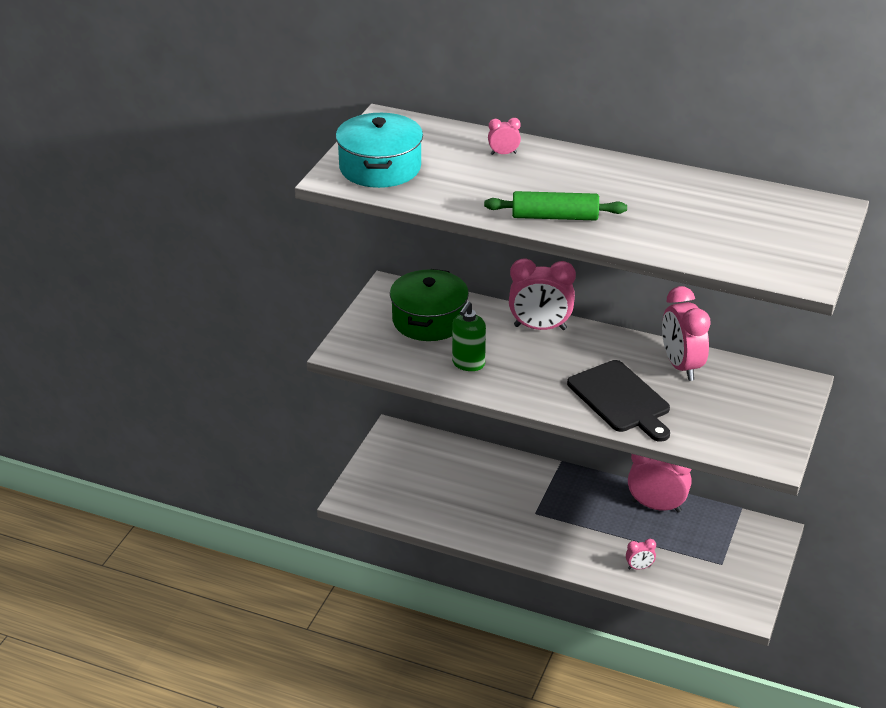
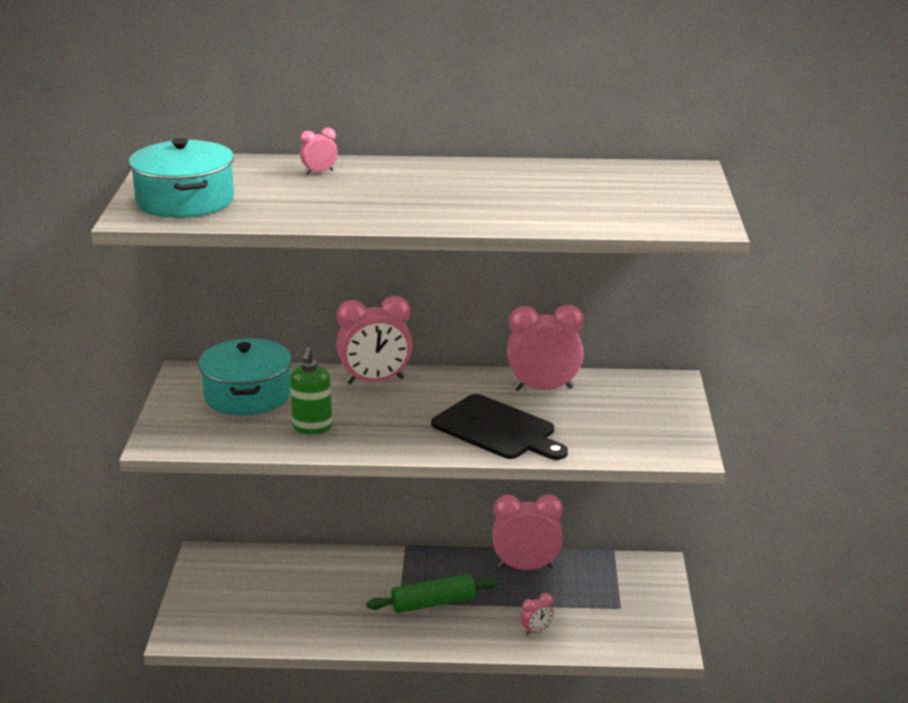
camera: 20 degrees left, 10 degrees down
(429, 320) = (247, 395): green pot -> turquoise pot
(555, 217) = (410, 214): green rolling pin -> green rolling pin (433, 603)
(681, 366) = (543, 389): pink clock -> pink clock turned 120 degrees clockwise

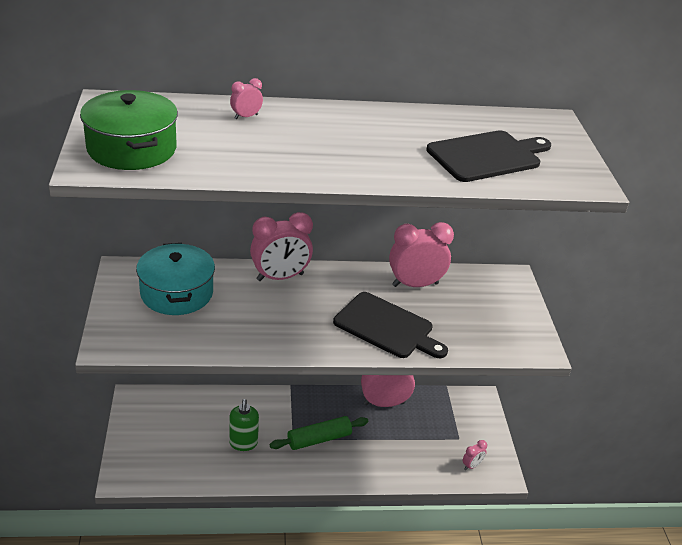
camera: 10 degrees left, 10 degrees up
(185, 201) = (132, 148): turquoise pot -> green pot
(312, 427) = (236, 327): green soap dispenser -> green soap dispenser (243, 443)
(536, 631) = (400, 462): pink clock -> pink clock (472, 465)
(592, 202) = (487, 156): none -> black cutting board

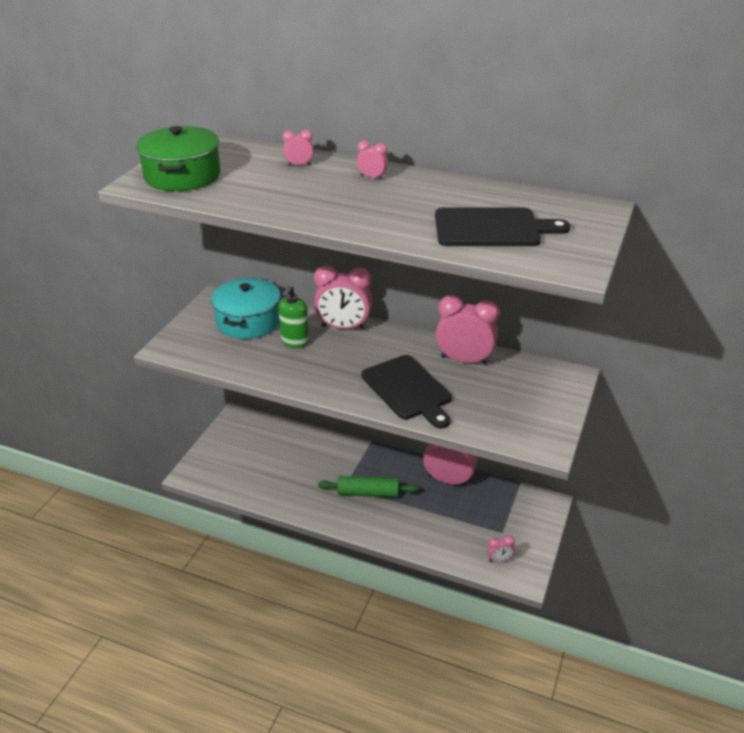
camera: 30 degrees right, 0 degrees up
(243, 443) = (301, 477): green soap dispenser -> green soap dispenser (294, 342)
(331, 120) = (372, 177): none -> pink clock

